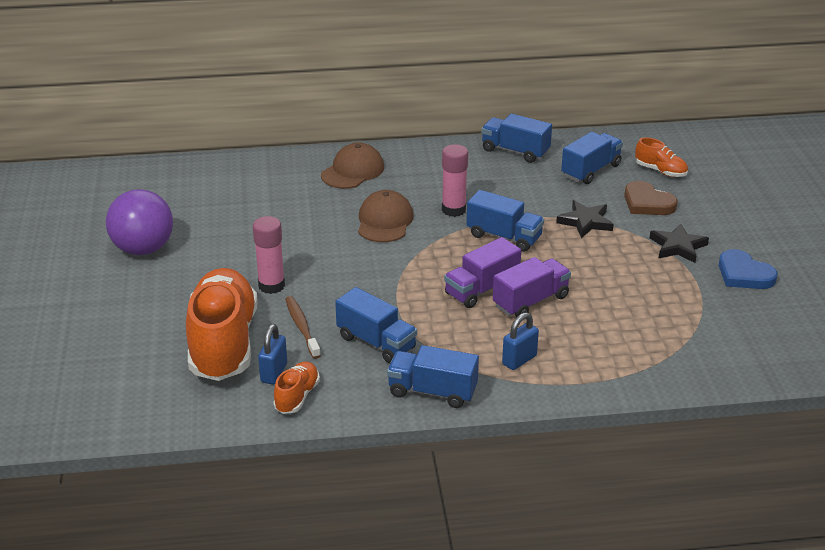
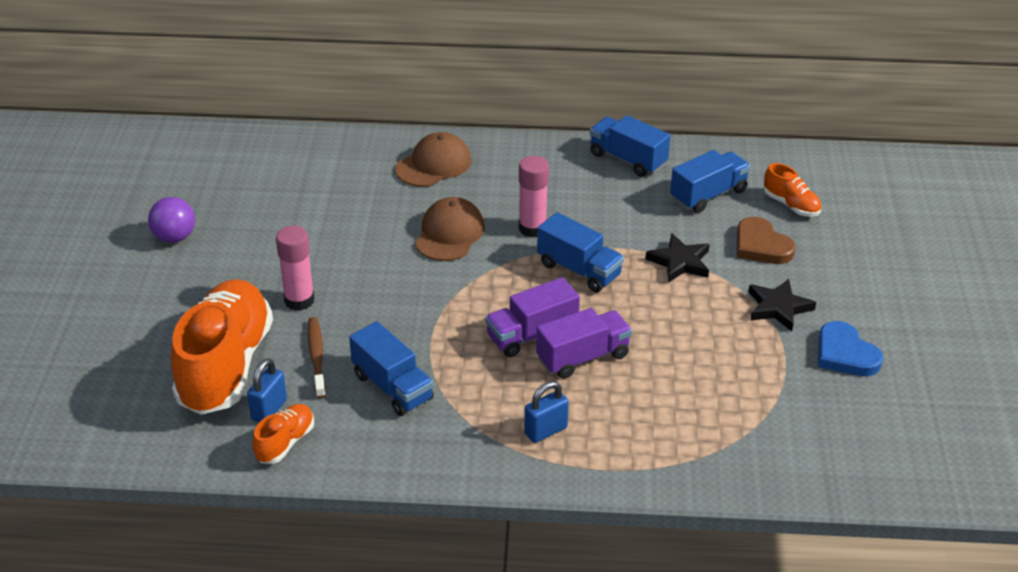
camera: 10 degrees right, 5 degrees up
(143, 249) = (175, 237): purple ball -> purple ball, size x0.62
(432, 391) = (435, 457): blue truck -> none

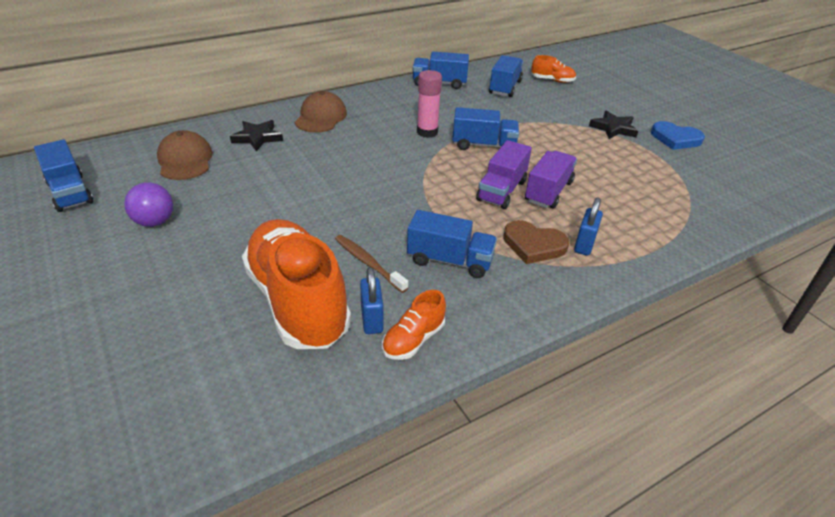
camera: 35 degrees left, 0 degrees up
(130, 177) = (70, 192): none -> blue truck
(285, 442) = (413, 339): orange shoe -> orange shoe turned 135 degrees counterclockwise
(299, 300) = (311, 229): pink glue stick -> none
(449, 234) = (377, 151): brown cap -> brown cap (185, 160)
(680, 262) = (534, 123): black star -> black star (257, 138)
(761, 245) = (564, 102): brown heart -> brown heart (533, 245)

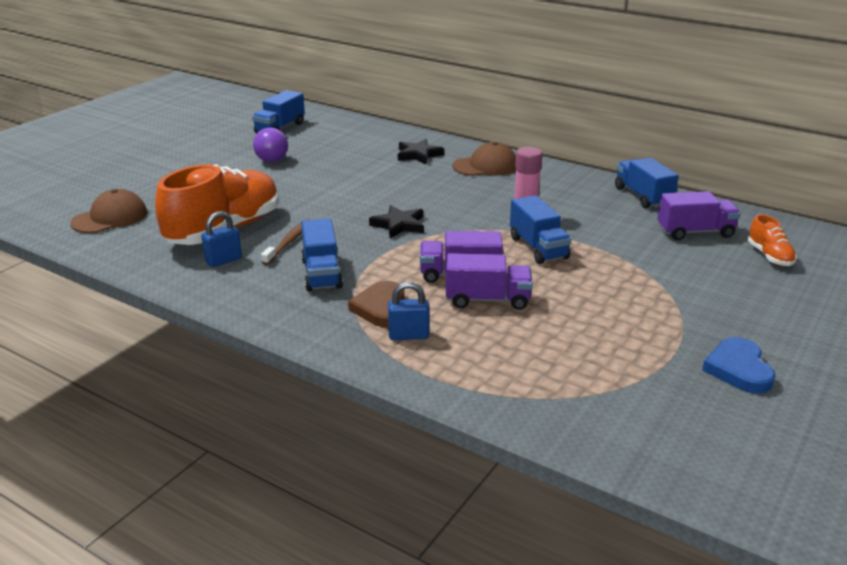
camera: 65 degrees right, 10 degrees down
(185, 160) = (356, 144): brown cap -> brown cap (110, 218)
(413, 339) = (212, 281): orange shoe -> none
(505, 87) = (695, 232): blue truck -> purple truck
(613, 128) = (697, 318): black star -> black star (399, 225)

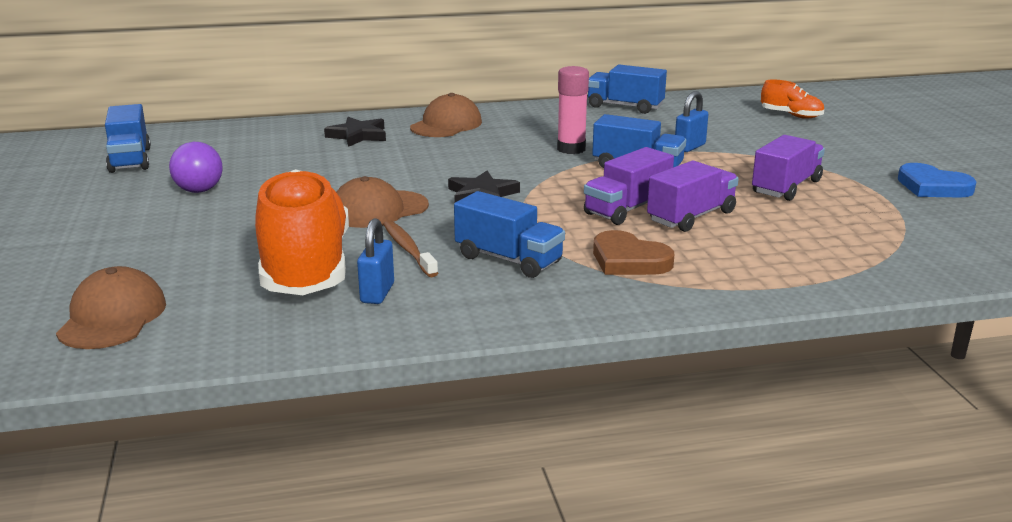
camera: 45 degrees left, 5 degrees down
(326, 210) = (378, 210): none -> brown cap
(408, 335) = (699, 268): blue padlock -> blue padlock (689, 147)
(695, 232) = (714, 117): purple truck -> purple truck (786, 187)

